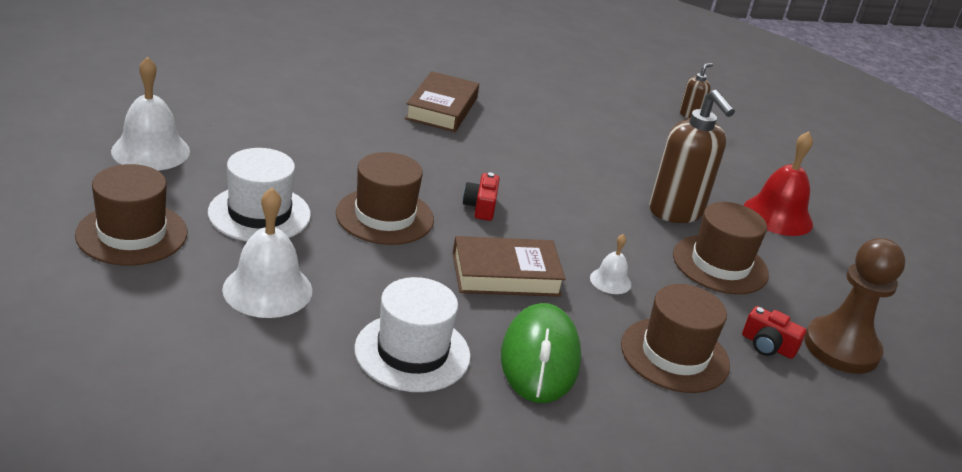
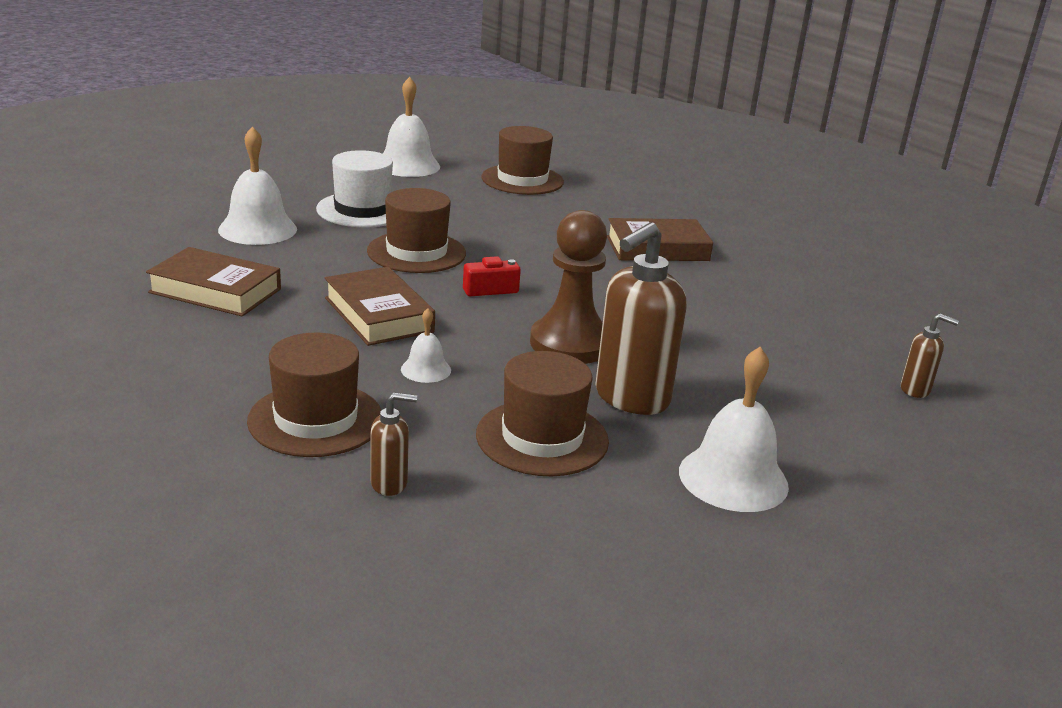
camera: 70 degrees right, 5 degrees down
(132, 234) = (287, 180): brown hat -> brown hat (522, 180)
(412, 352) = (215, 291): white hat -> brown book
(539, 359) = (249, 346): green mouse -> none
(767, 345) = (389, 483): red camera -> brown soap dispenser
(778, 215) = (733, 478): red bell -> white bell
(841, 348) = (437, 547): brown pawn -> brown pawn (570, 344)

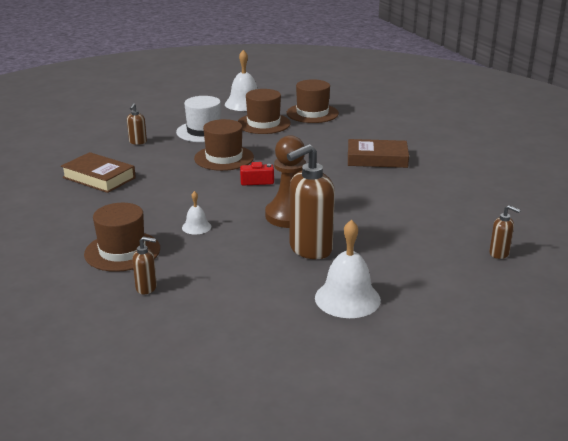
camera: 15 degrees right, 0 degrees up
(257, 229) = (138, 142): white bell -> brown soap dispenser
(378, 315) = (184, 194): brown book -> none
(542, 438) = (244, 268): brown hat -> brown hat (263, 124)

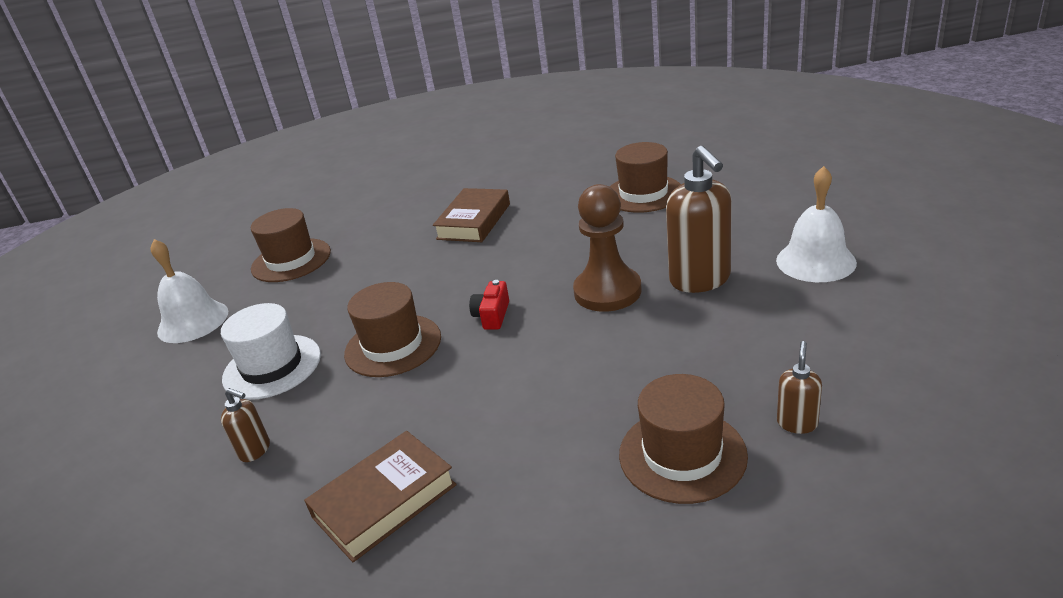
camera: 70 degrees left, 5 degrees up
(196, 227) = (618, 374): white bell -> none
(263, 124) = (292, 304): brown hat -> brown hat (643, 194)
(499, 254) = (725, 173): brown soap dispenser -> none

